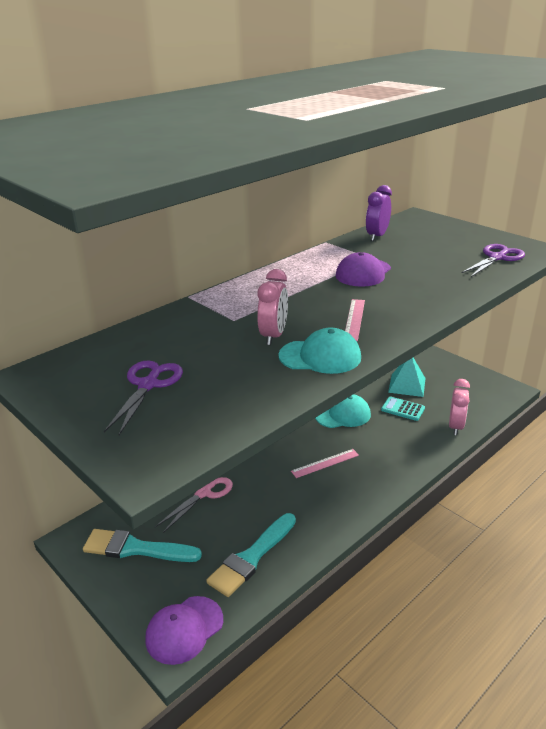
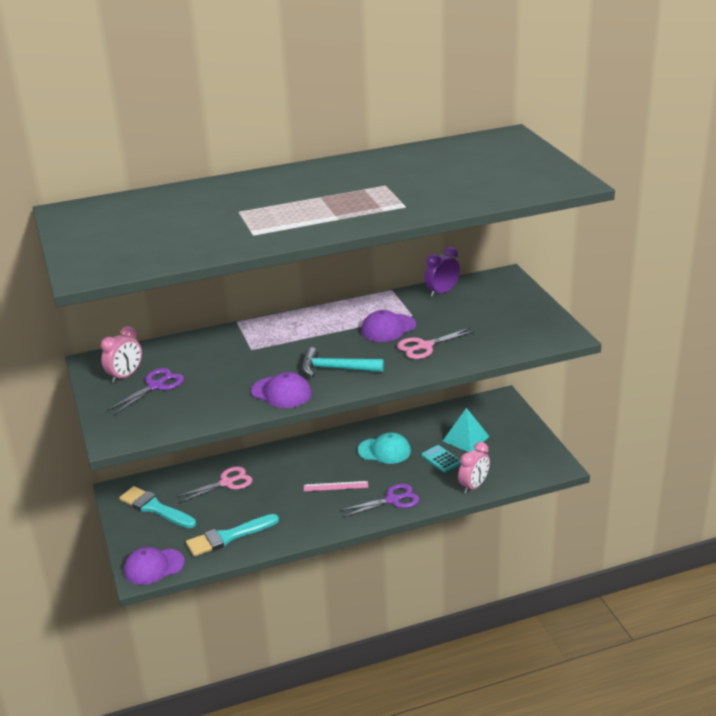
camera: 25 degrees right, 0 degrees up
(273, 336) = (266, 369): pink clock -> pink clock (125, 376)
(320, 356) = (281, 392): turquoise cap -> purple cap
(354, 319) = (336, 369): pink ruler -> turquoise hammer
(420, 281) = (424, 346): none -> pink scissors
(497, 258) = (518, 337): purple scissors -> purple scissors (392, 500)

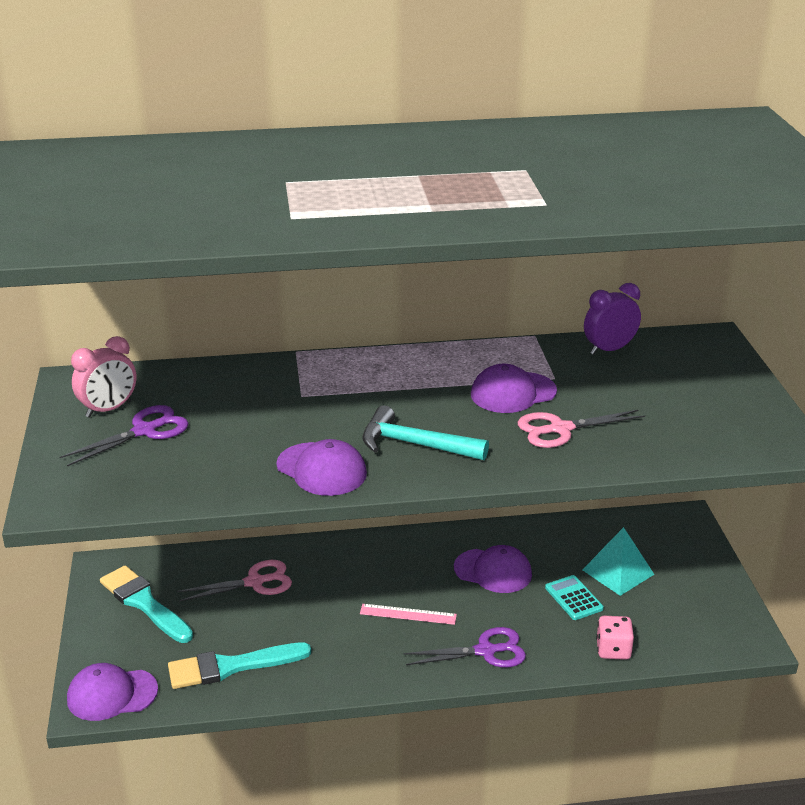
camera: 10 degrees right, 0 degrees up
(384, 451) = (493, 571): turquoise cap -> purple cap
(473, 486) = (613, 650): pink clock -> pink dice

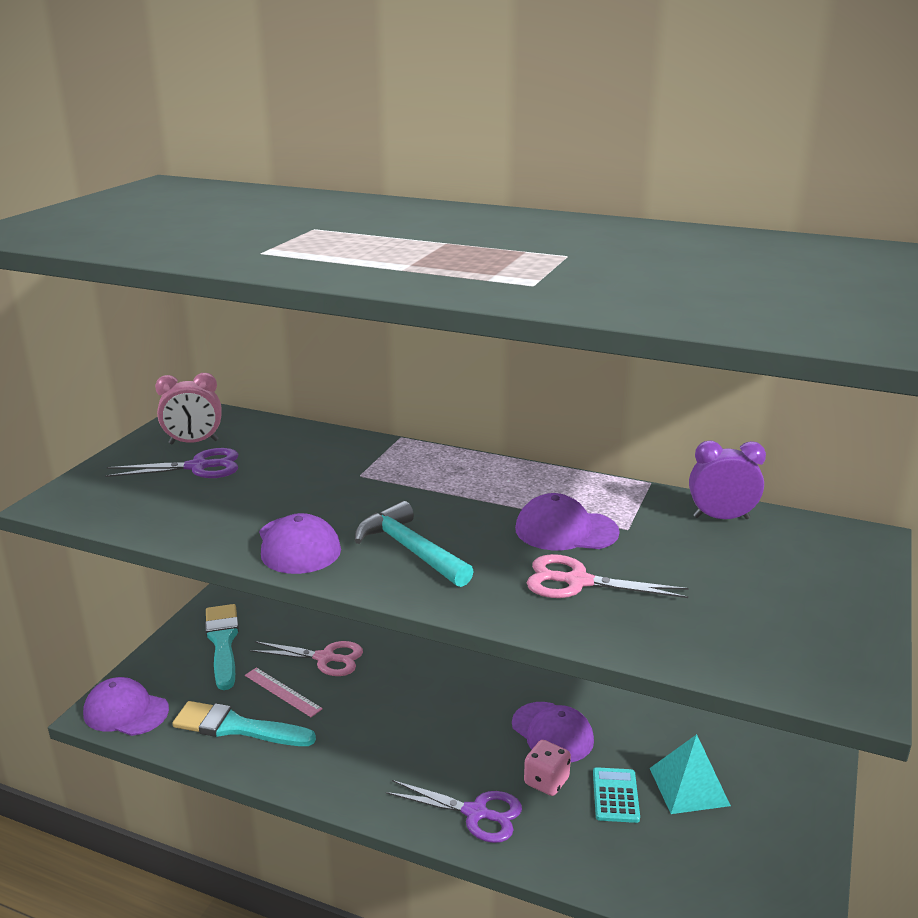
camera: 30 degrees right, 5 degrees down
(408, 614) = (432, 743): pink ruler -> pink ruler (282, 692)
(613, 650) = (614, 873): pink dice -> pink dice (546, 781)

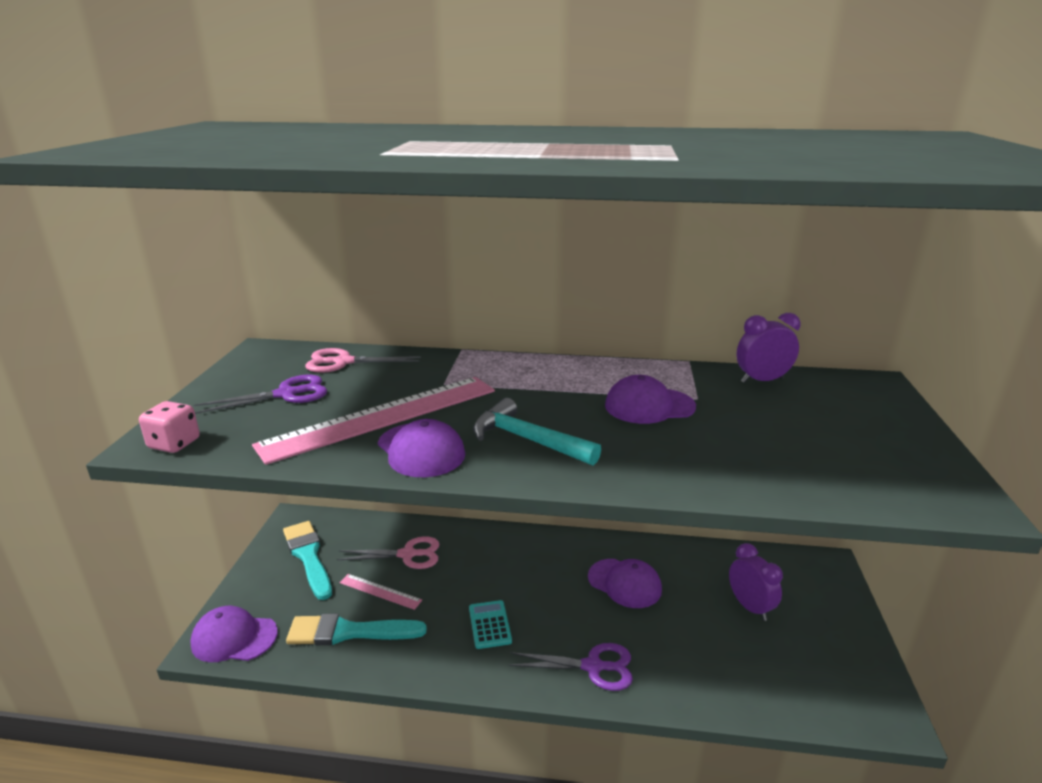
camera: 15 degrees left, 0 degrees up
(194, 442) = (271, 374): pink clock -> none
(279, 504) = (382, 417): none -> pink ruler
(546, 781) = (638, 626): pink dice -> pink dice (174, 444)
(577, 582) = (688, 446): pink scissors -> pink scissors (343, 362)
(615, 795) = (698, 626): turquoise calculator -> turquoise calculator (489, 625)
(689, 786) = (750, 607): turquoise pyramid -> purple clock

